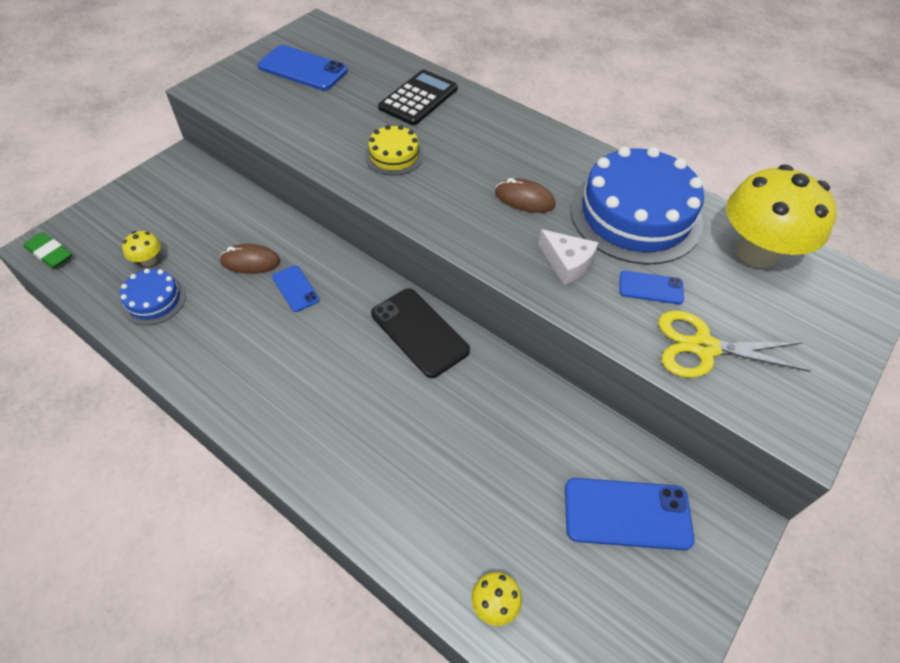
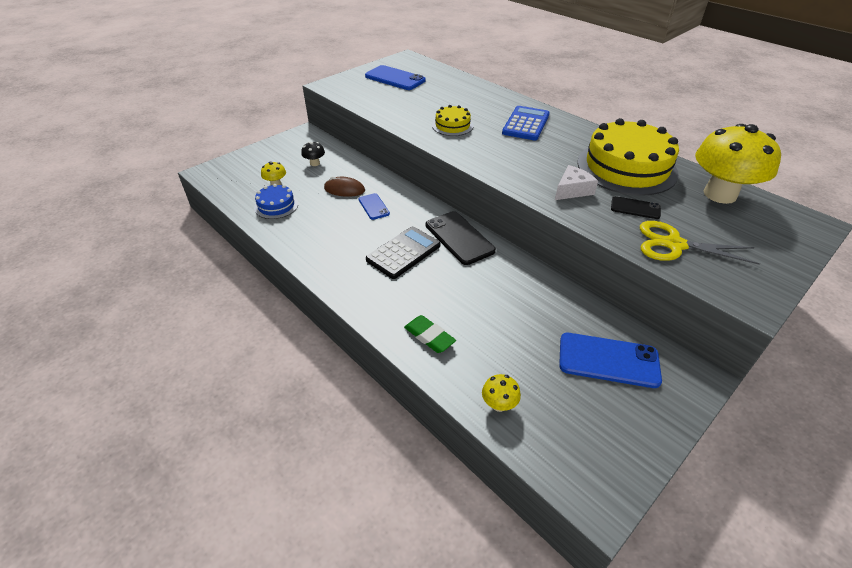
camera: 10 degrees right, 10 degrees down
(50, 253) = (212, 176): green eraser -> green eraser (429, 336)
(201, 216) = (315, 163): none -> black mushroom
(418, 98) = (473, 97): black calculator -> black calculator (403, 253)
(496, 145) = (526, 124): none -> blue calculator
(524, 199) = (544, 154): brown mouse -> none
(567, 263) = (572, 190): white cheese -> white cheese turned 90 degrees counterclockwise
(635, 215) = (626, 167): blue cake -> yellow cake
(650, 287) = (635, 208): blue phone -> black phone

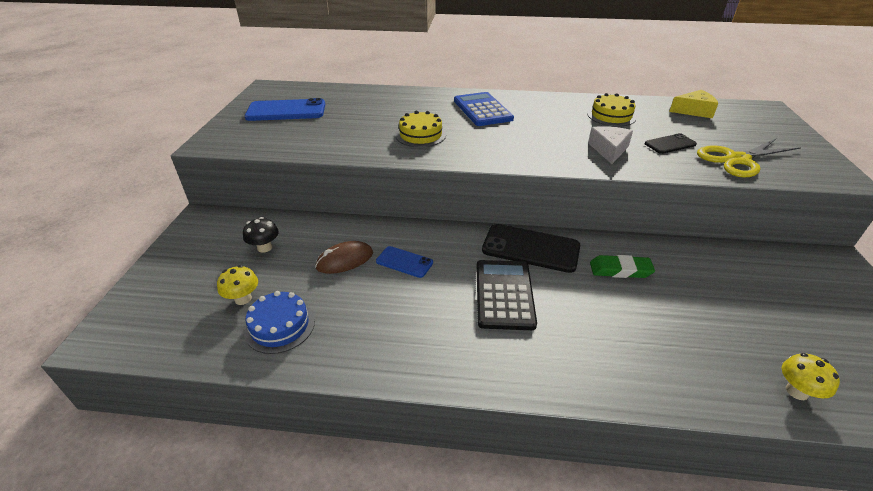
camera: 40 degrees left, 5 degrees down
(429, 336) = (653, 368): green eraser -> green eraser (620, 270)
(608, 360) = (784, 287): blue phone -> none
(626, 167) = (611, 116): yellow cake -> yellow cake, size x0.48
(720, 194) = (694, 111): yellow mushroom -> yellow cheese

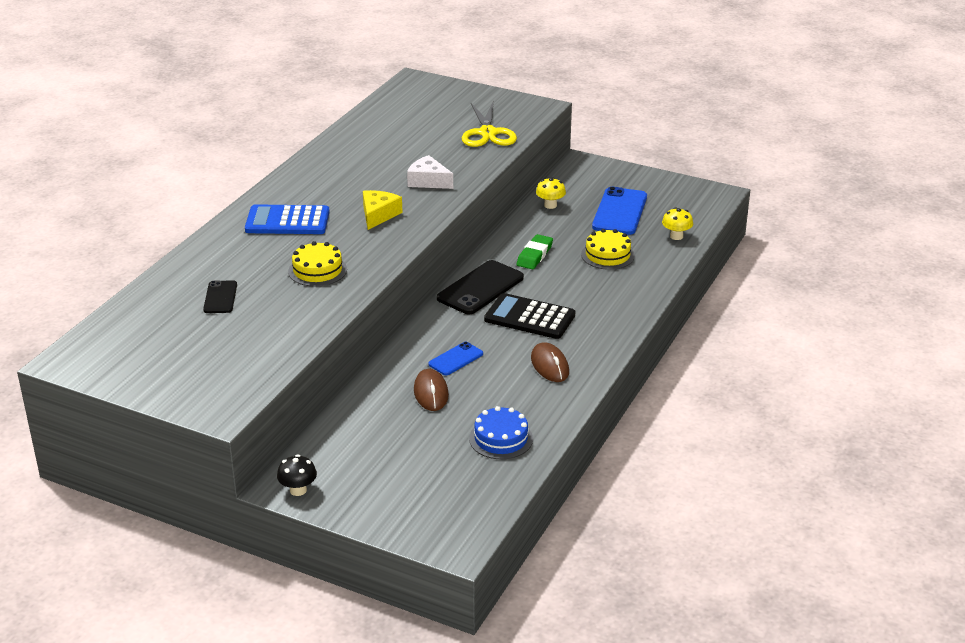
camera: 70 degrees left, 5 degrees down
(243, 299) = (451, 458): yellow mushroom -> yellow mushroom (550, 205)
(264, 247) = (376, 441): black mushroom -> black mushroom (298, 490)
(286, 111) = (170, 351): blue phone -> blue phone (619, 212)
(424, 332) = (549, 365): none -> brown mouse
(611, 116) = (364, 157): yellow cake -> yellow cake (607, 255)
(670, 144) = (441, 150): black phone -> black phone (220, 297)
(694, 111) = (390, 114): yellow cheese -> yellow cheese (378, 215)

